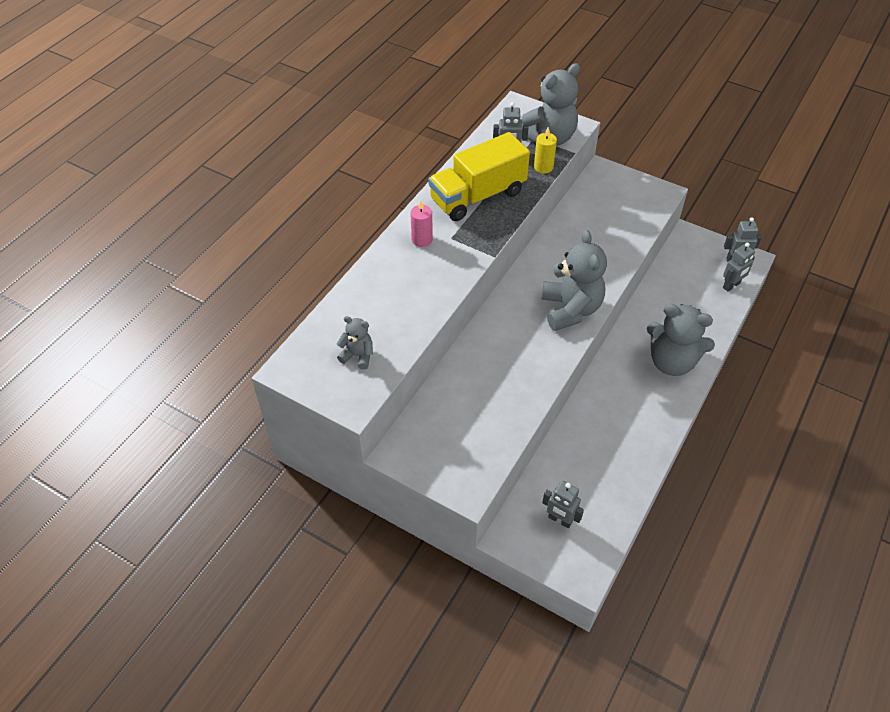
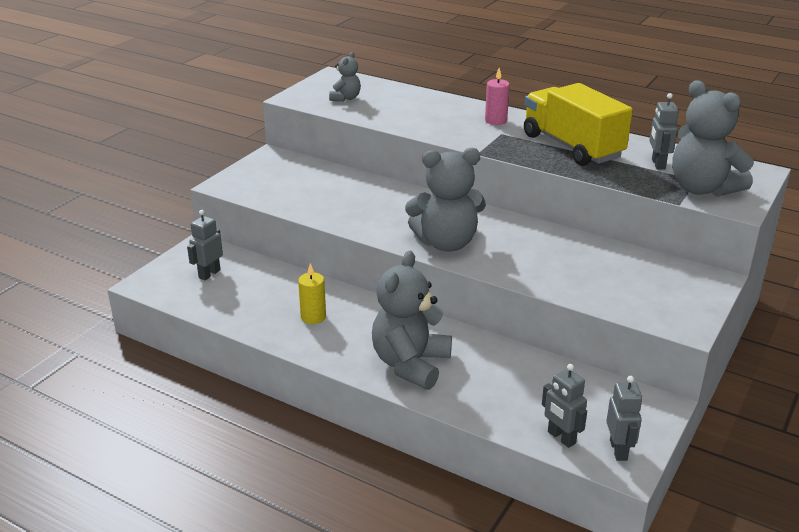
camera: 90 degrees right, 20 degrees down
(543, 167) = (640, 183): yellow candle -> yellow candle (313, 317)

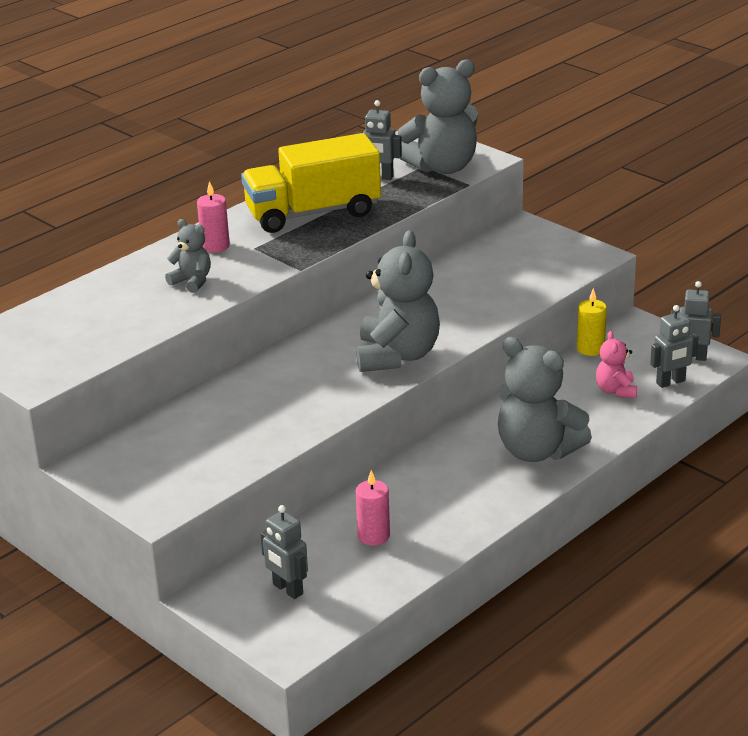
camera: 75 degrees left, 0 degrees up
(275, 299) = (373, 536): none -> pink candle
(313, 317) = (423, 509): yellow candle -> yellow candle (590, 349)
(345, 98) = (70, 340): grey teddy bear -> grey teddy bear (192, 281)
(528, 402) = (616, 390): none -> pink teddy bear

